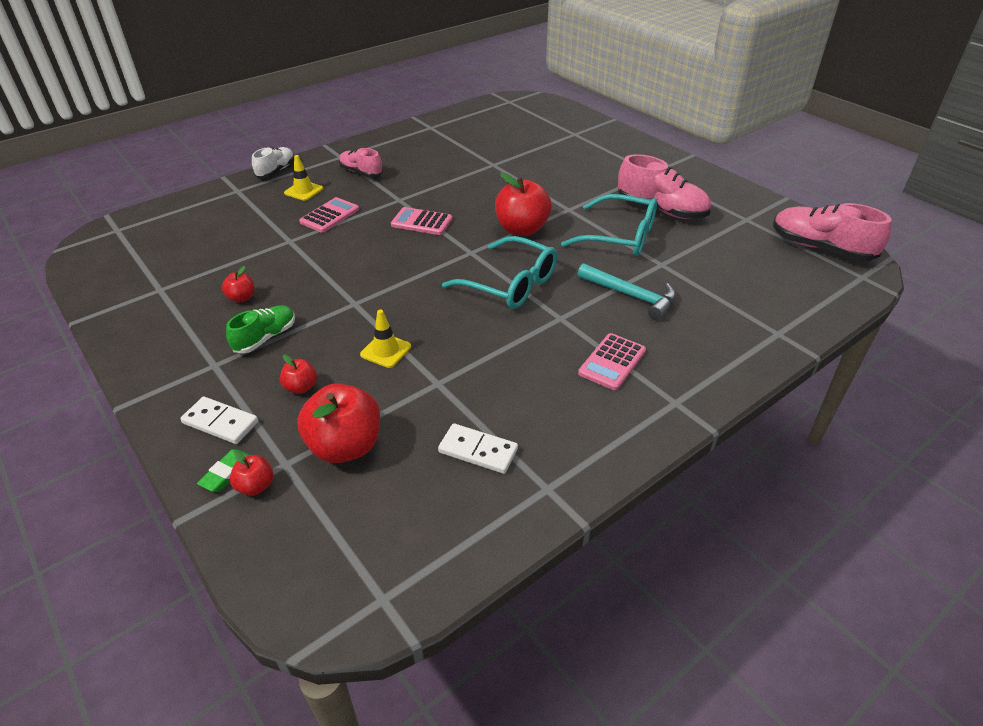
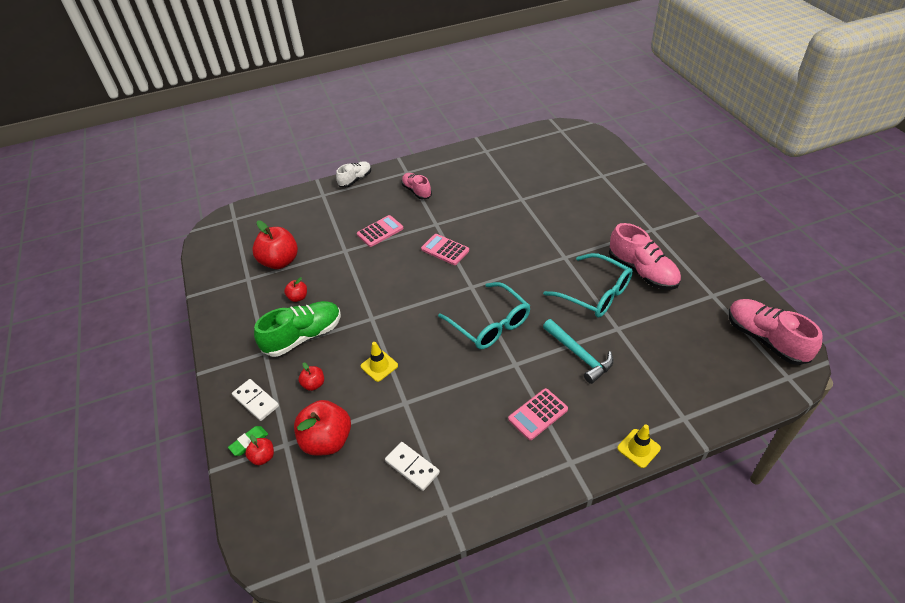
camera: 20 degrees right, 5 degrees up
(265, 338) = (303, 336): green shoe -> green shoe, size x1.63
(303, 191) = (369, 203): yellow traffic cone -> yellow traffic cone (638, 448)
(522, 229) = (519, 271): red apple -> red apple (280, 261)

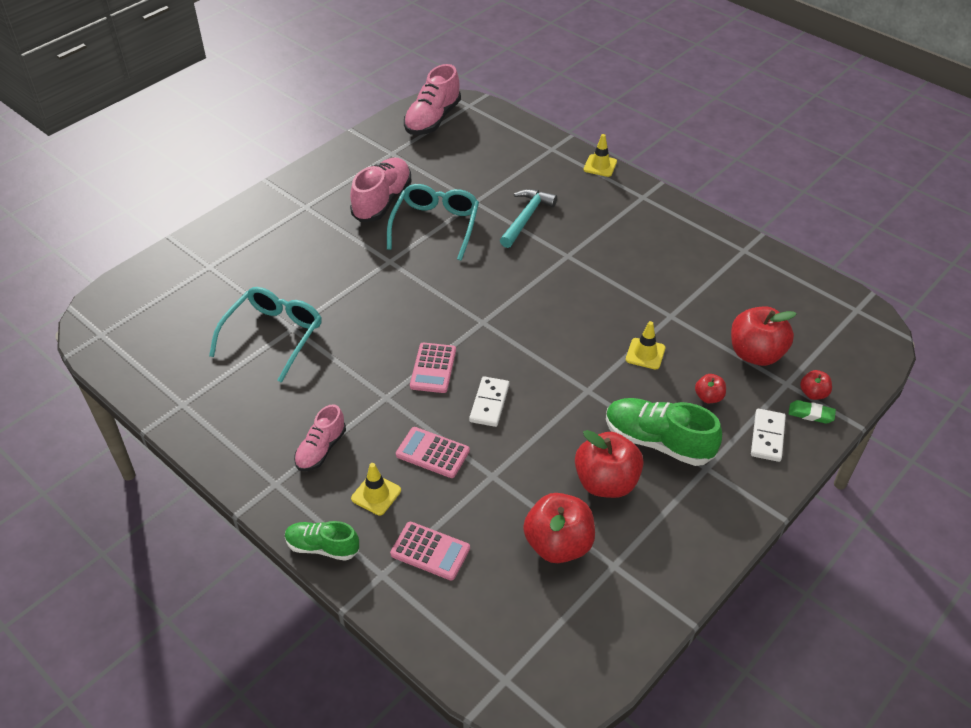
camera: 120 degrees left, 0 degrees up
(298, 297) = (606, 482): red apple -> red apple, size x2.04
(355, 180) = (322, 547): white shoe -> green shoe
(370, 204) = (376, 494): none -> yellow traffic cone
(412, 467) = (728, 285): white domino -> white domino (489, 403)
(490, 324) = (528, 289): turquoise glasses -> turquoise glasses (273, 336)
(538, 414) = (612, 226): pink calculator -> pink calculator (430, 551)

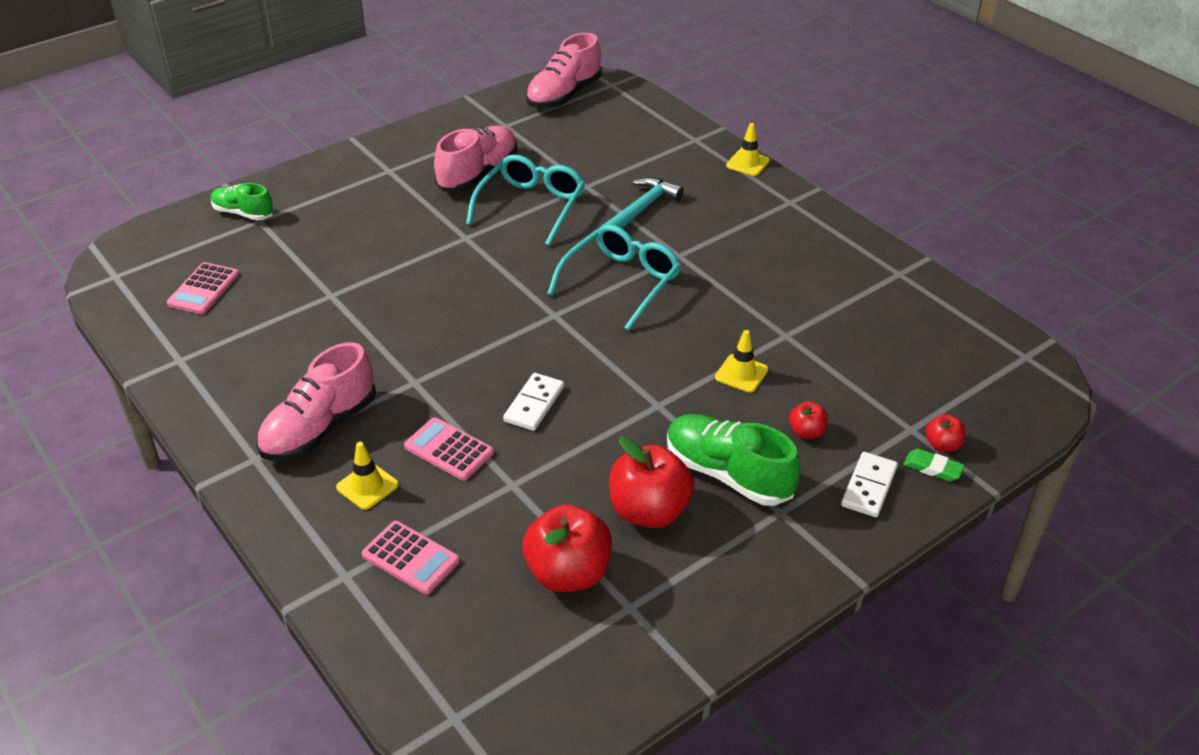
camera: 10 degrees right, 5 degrees down
(273, 336) = (306, 300): turquoise glasses -> turquoise glasses (621, 282)
(321, 449) = (320, 428): pink shoe -> pink shoe, size x1.63
(322, 547) = (286, 535): green shoe -> green shoe (243, 213)
(433, 368) = (479, 358): pink calculator -> pink calculator (204, 289)
(755, 354) = (881, 391): red apple -> none

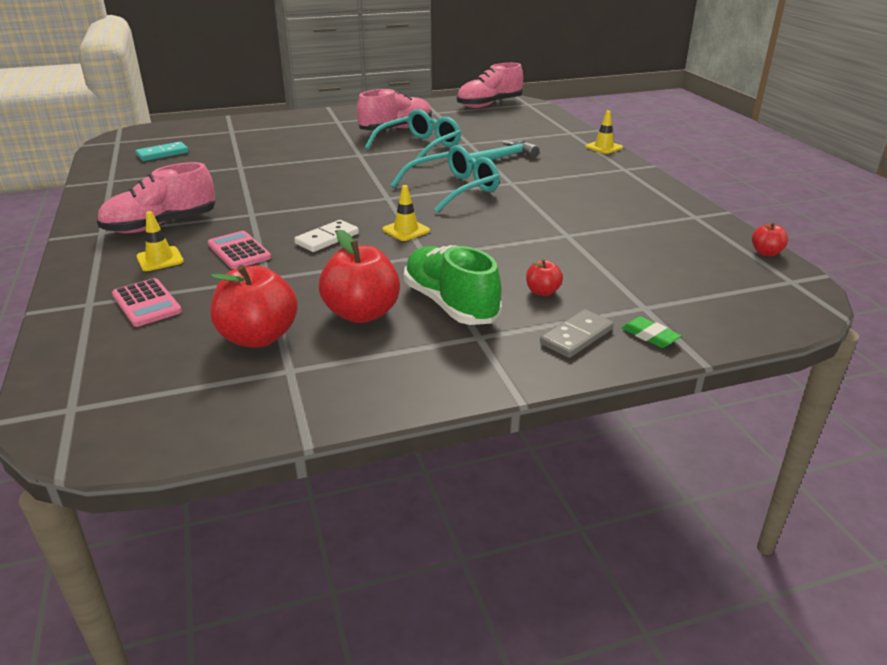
camera: 20 degrees right, 10 degrees down
(204, 289) = (162, 154): pink calculator -> turquoise domino
(243, 213) = (225, 127): green shoe -> none
(741, 373) = (511, 249): yellow traffic cone -> yellow traffic cone (406, 230)
(869, 487) = (576, 336): white domino -> grey domino
(942, 445) = (670, 323): red apple -> red apple (766, 253)

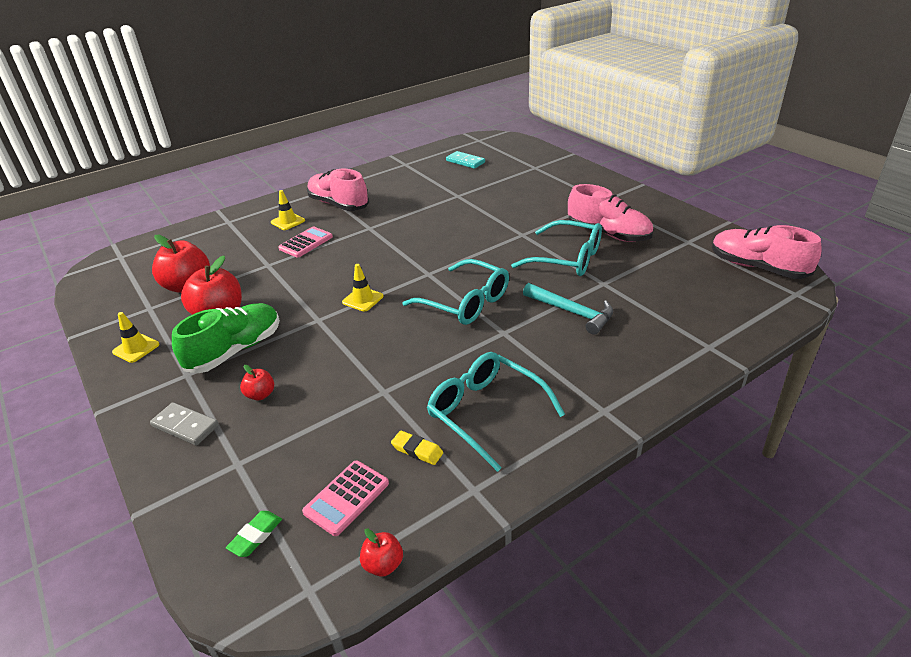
camera: 75 degrees right, 5 degrees up
(147, 303) = (229, 238): pink calculator -> pink calculator (346, 498)
(327, 238) = (336, 269): white domino -> none
(603, 147) = (674, 382): yellow traffic cone -> yellow traffic cone (136, 348)
(612, 202) = (486, 412): none -> turquoise glasses
(648, 230) = (417, 450): none -> yellow eraser
(650, 336) = (185, 471): green eraser -> green eraser (256, 536)

